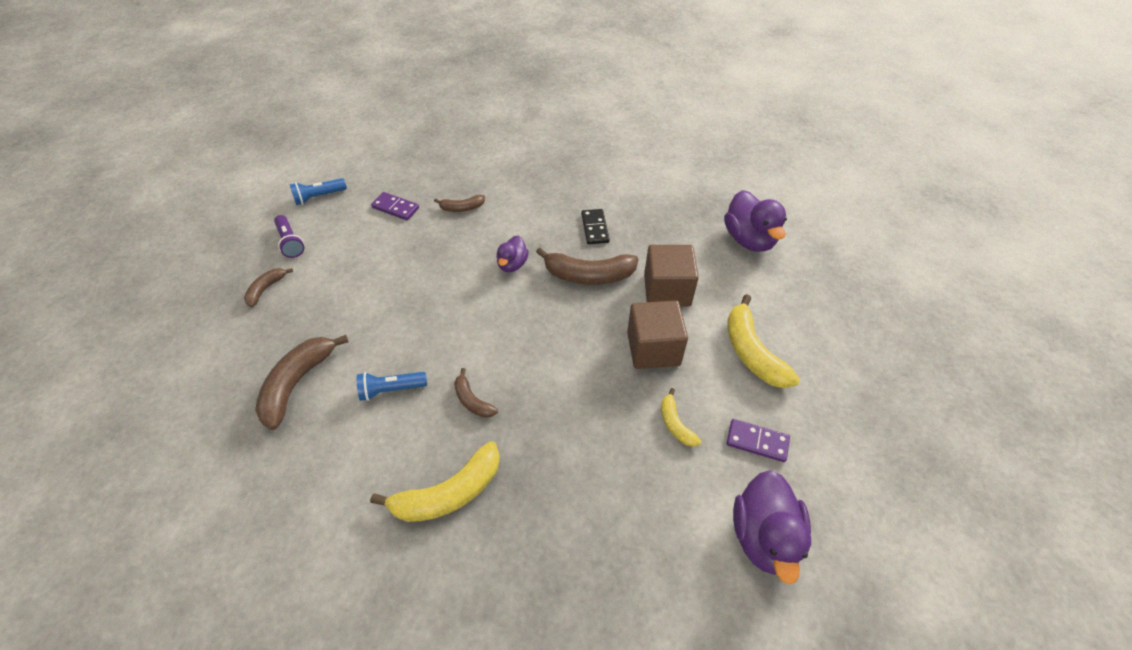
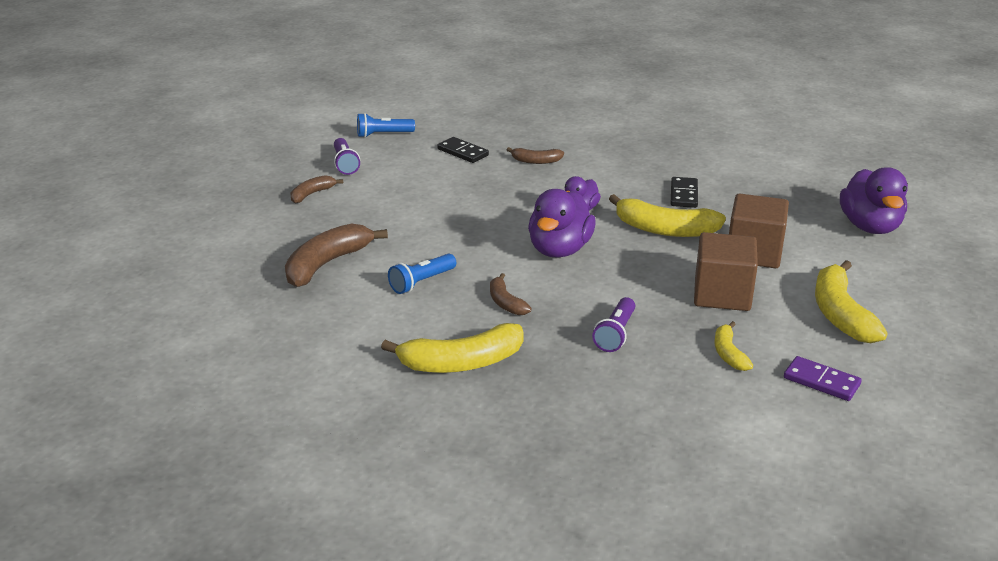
camera: 15 degrees right, 20 degrees down
(391, 390) = (421, 282): blue flashlight -> blue flashlight turned 45 degrees counterclockwise
(395, 208) = (463, 152): purple domino -> black domino
(576, 421) = (615, 334): none -> purple flashlight
(588, 275) = (664, 229): brown banana -> yellow banana
(764, 536) = (803, 451): purple duck -> purple duck (559, 250)

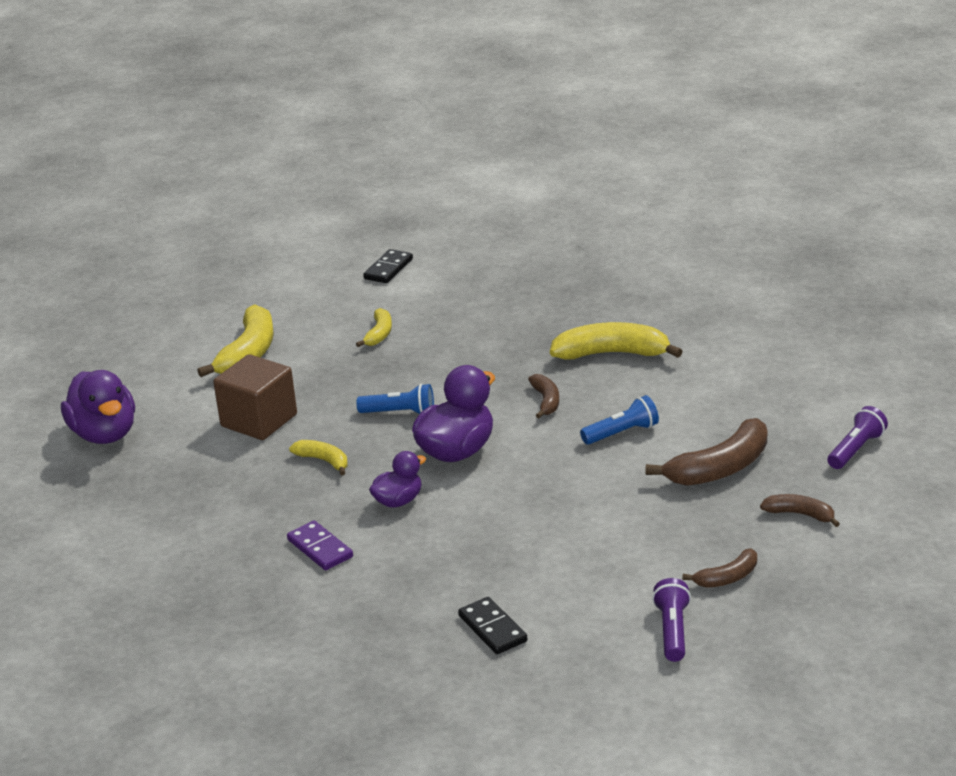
camera: 160 degrees left, 0 degrees up
(383, 135) = (599, 691): blue flashlight -> blue flashlight (400, 413)
(536, 161) = (399, 593): brown banana -> brown banana (800, 514)
(615, 334) = (462, 360): purple flashlight -> purple flashlight (855, 449)
(664, 229) = (323, 461): yellow banana -> yellow banana, size x0.54
(684, 195) = (257, 506): black domino -> black domino (388, 269)
(722, 294) = (334, 383): brown cube -> none
(821, 381) = (327, 307): purple domino -> purple domino (320, 548)
(870, 227) = (104, 434): purple duck -> purple duck turned 135 degrees clockwise

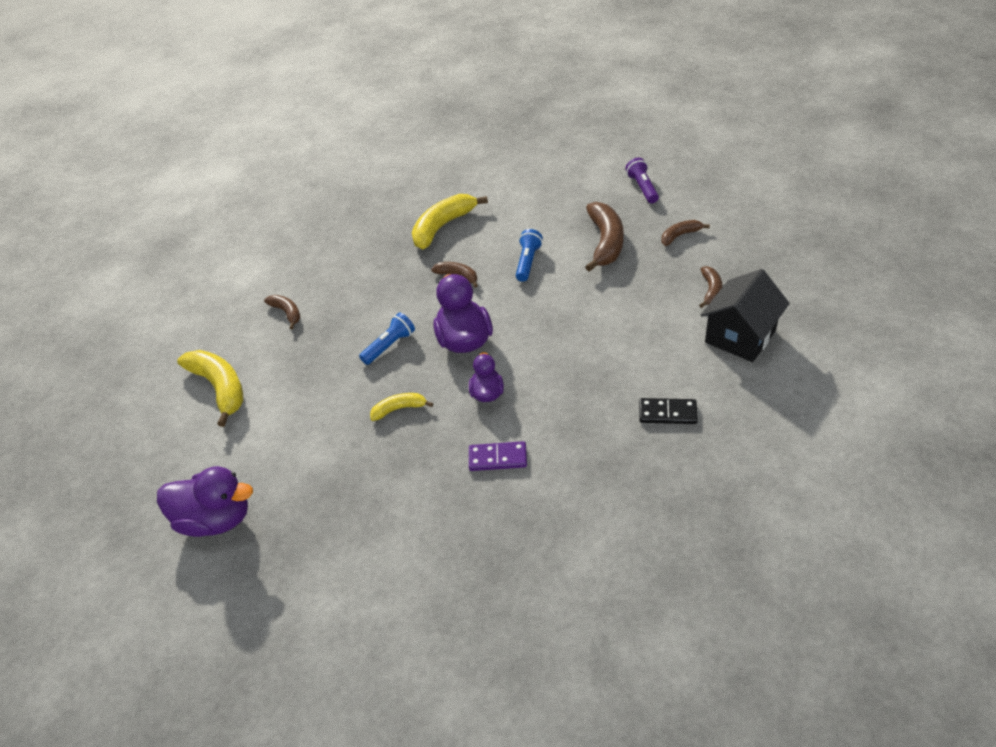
camera: 50 degrees left, 15 degrees up
(259, 420) = (310, 421): brown cube -> none
(379, 334) = (287, 313): yellow banana -> brown banana
(388, 269) = (217, 273): black domino -> none
(672, 631) = (740, 336): purple flashlight -> black house

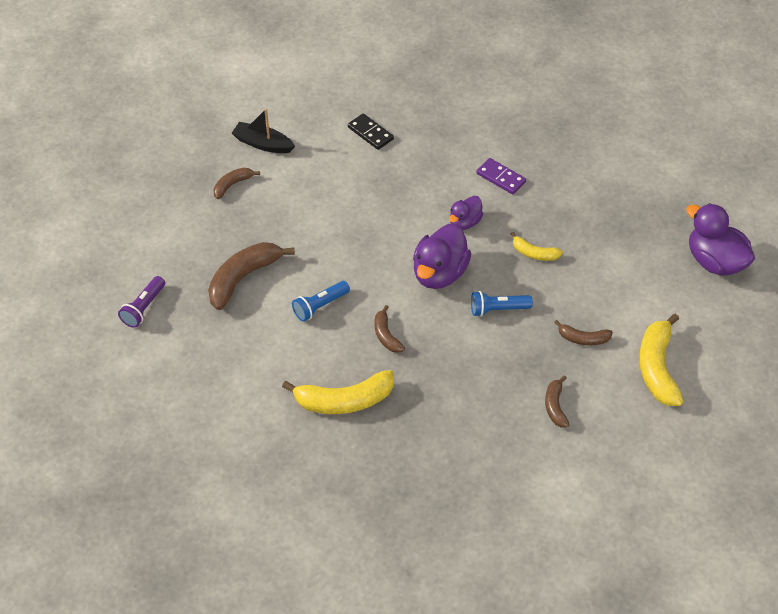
camera: 145 degrees left, 5 degrees up
(680, 236) = (186, 241): brown banana -> brown banana (583, 339)
(740, 336) = (263, 144): black house -> black boat

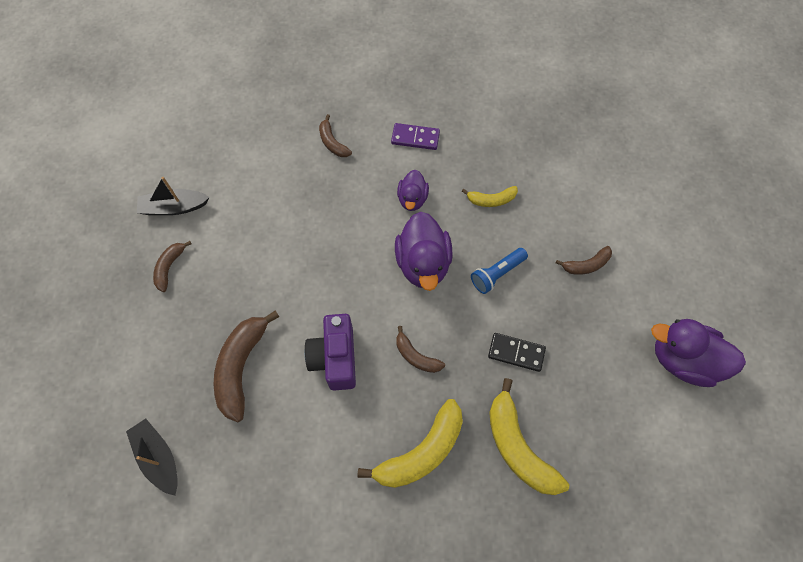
camera: 30 degrees left, 15 degrees up
(144, 308) = (158, 458): purple flashlight -> black boat
(320, 306) = (335, 358): blue flashlight -> purple camera
(370, 133) = (271, 148): black domino -> black domino (516, 352)
(555, 406) = (608, 348): brown banana -> brown banana (332, 142)
(657, 368) = (663, 261): yellow banana -> yellow banana (518, 447)
(715, 262) = (639, 133): purple duck -> purple duck (683, 360)

